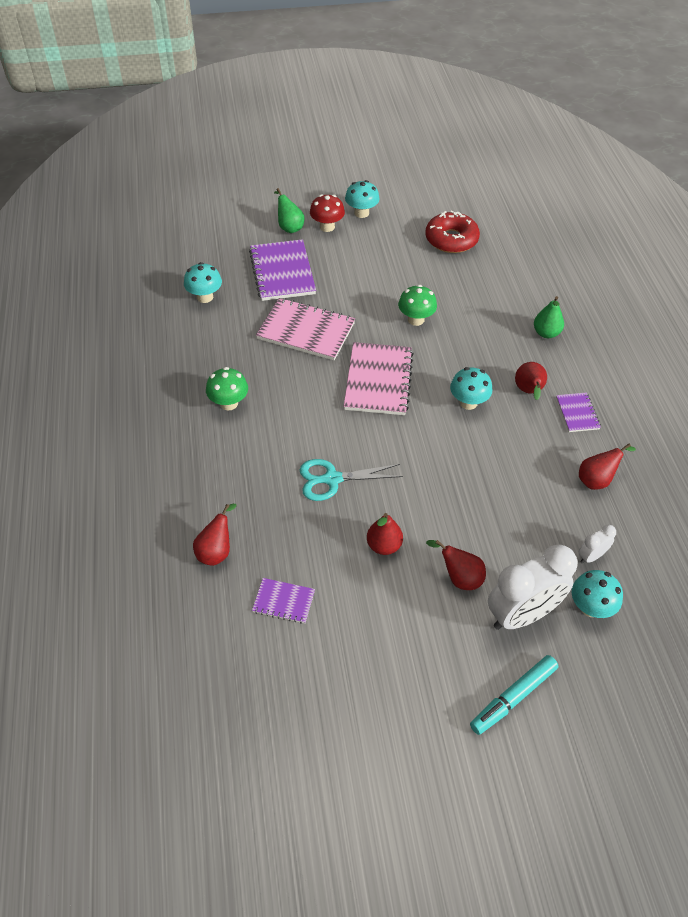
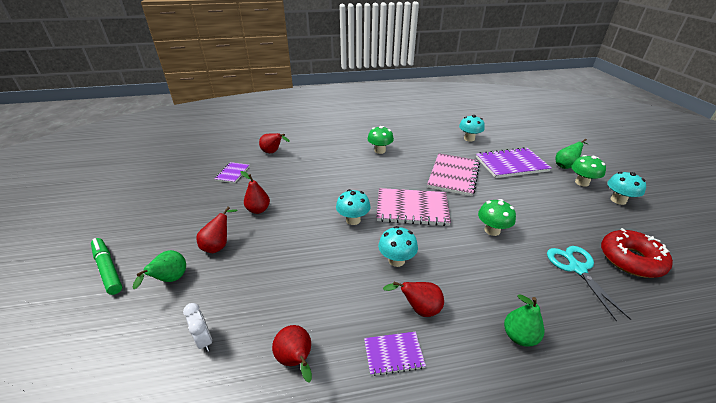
camera: 90 degrees right, 15 degrees down
(327, 227) = (582, 182): red mushroom -> green mushroom
(332, 479) = (317, 188): turquoise scissors -> turquoise scissors (577, 268)
(513, 697) = (108, 269): turquoise marker -> green marker
(522, 615) = (170, 280): white clock -> green pear
(590, 607) = (152, 331): turquoise mushroom -> turquoise mushroom (353, 220)

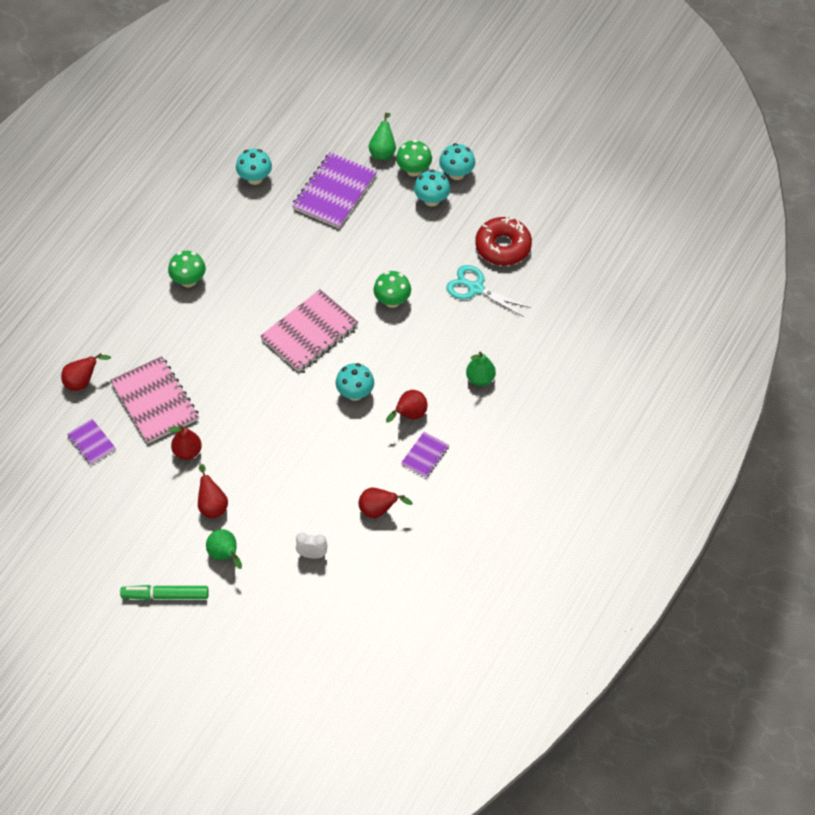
camera: 50 degrees left, 20 degrees up
(353, 220) = (278, 388): turquoise mushroom -> turquoise mushroom (431, 200)
(453, 175) = (299, 257): pink notebook -> pink notebook (155, 401)

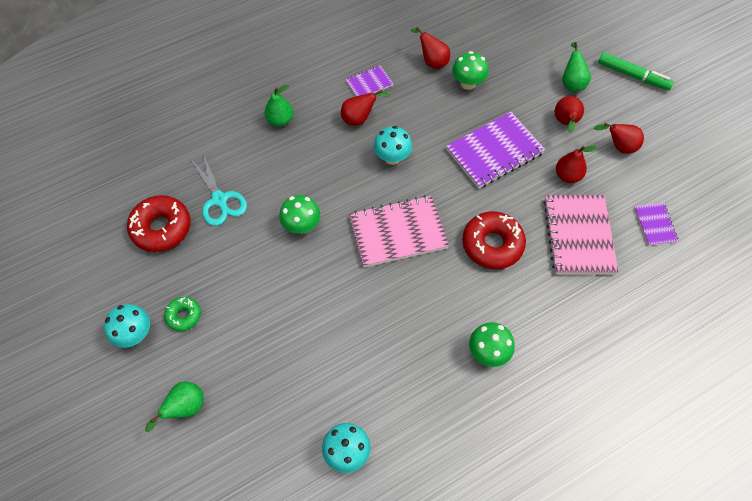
camera: 150 degrees left, 5 degrees up
(82, 382) = (645, 290): red pear -> red pear (619, 147)
(225, 360) = (492, 244): none -> red donut
(312, 555) = (502, 55): white clock -> none
(334, 192) = (273, 382): purple notebook -> purple notebook (494, 151)
(414, 170) = (172, 364): green mushroom -> green mushroom (468, 83)
(431, 200) = (184, 316): turquoise mushroom -> green donut

